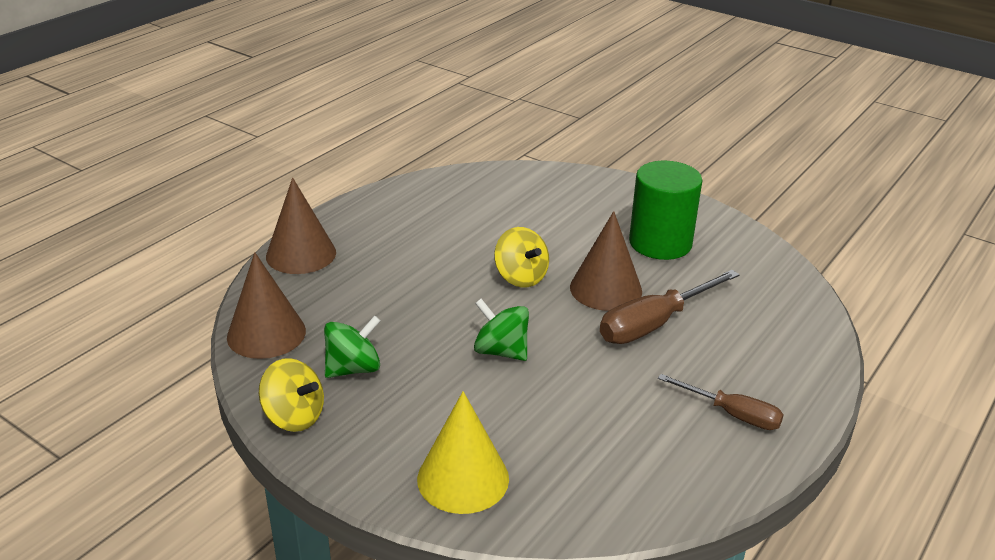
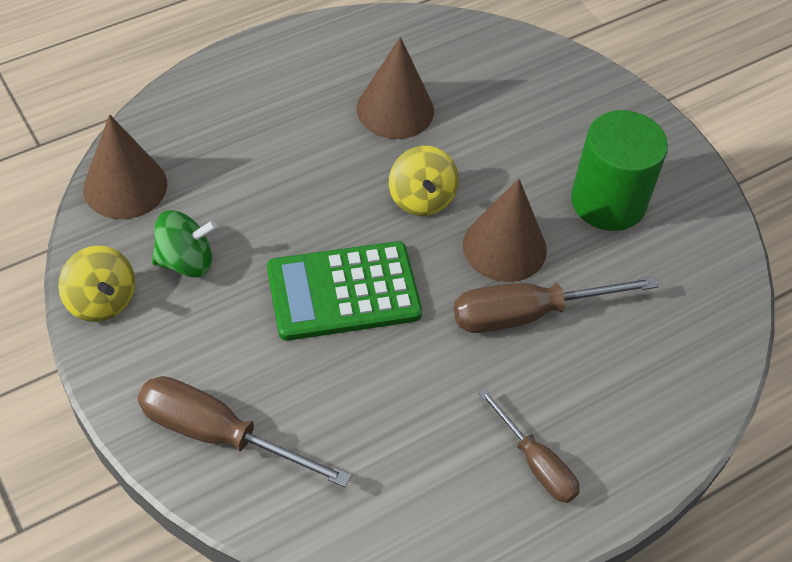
camera: 20 degrees right, 20 degrees up
(301, 254) = (210, 89): brown cone -> brown cone (395, 109)
(463, 478) = (219, 435): yellow cone -> brown screwdriver
(501, 351) = (343, 292): green spinning top -> green calculator

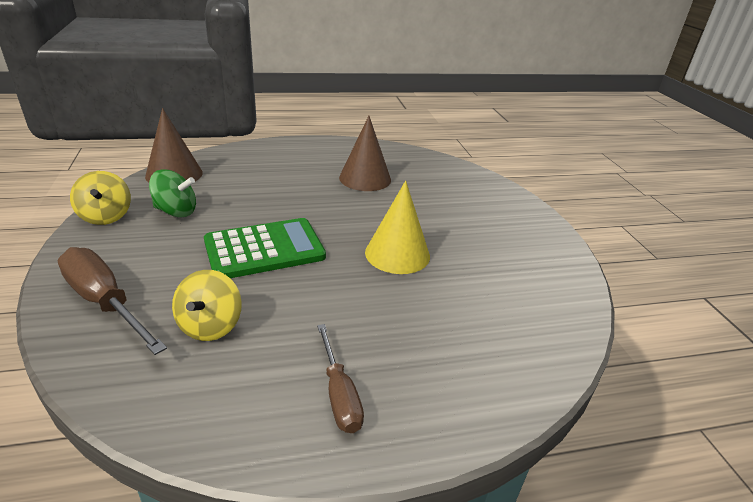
camera: 20 degrees right, 20 degrees down
(343, 292) = (264, 249): green calculator -> green calculator turned 150 degrees clockwise
(421, 198) = (354, 218): yellow spinning top -> yellow spinning top (210, 325)
(504, 247) = (397, 254): brown cone -> yellow cone
(528, 314) = (393, 294): brown screwdriver -> none
(608, 201) = (489, 249): green cylinder -> none

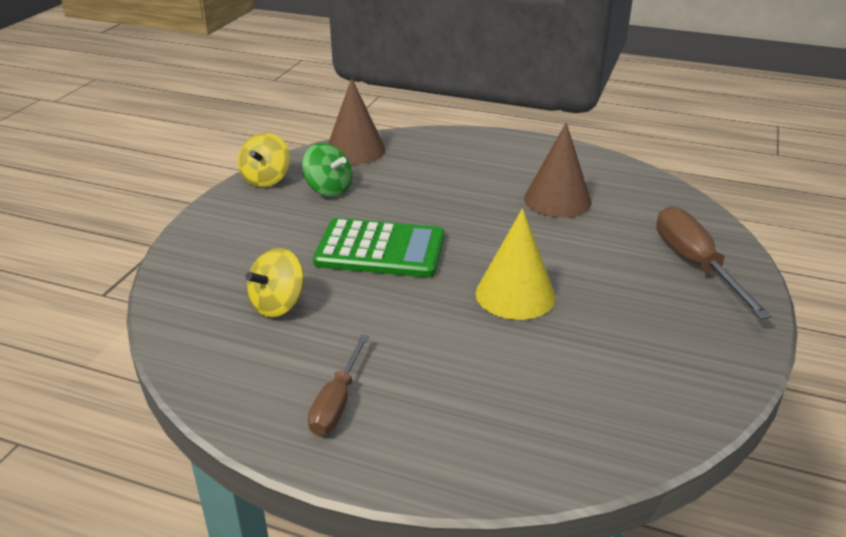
camera: 35 degrees right, 0 degrees up
(105, 302) = (213, 257): brown screwdriver -> brown screwdriver (695, 264)

